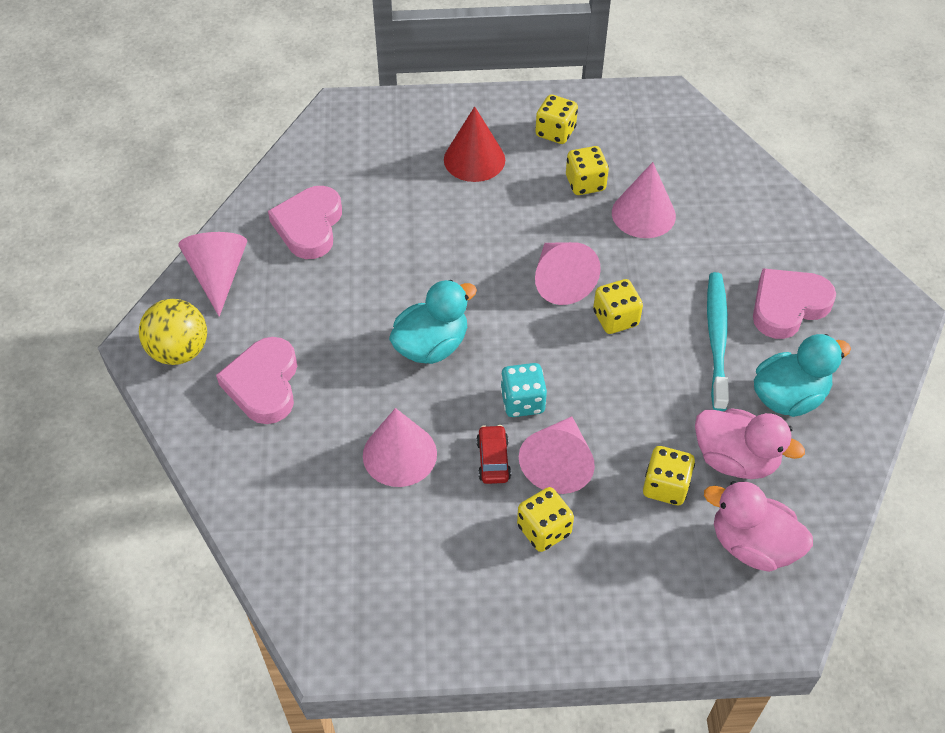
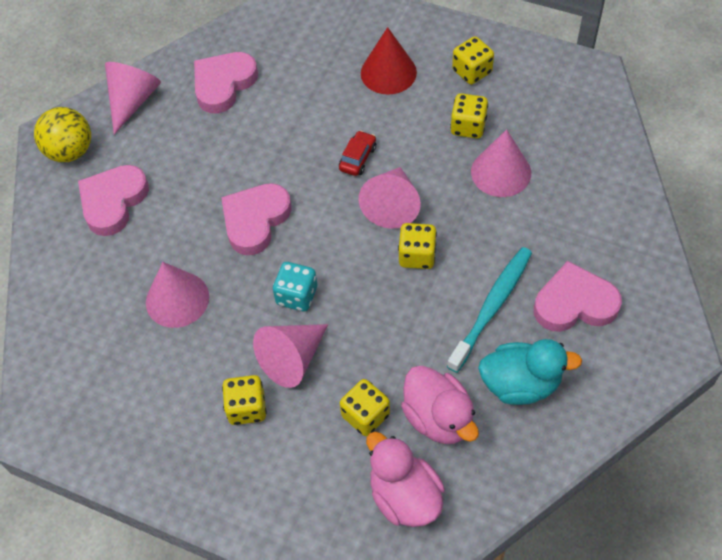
camera: 30 degrees right, 5 degrees up
(431, 346) = (255, 220): turquoise duck -> pink heart
(493, 460) = (244, 334): red car -> red car (357, 158)

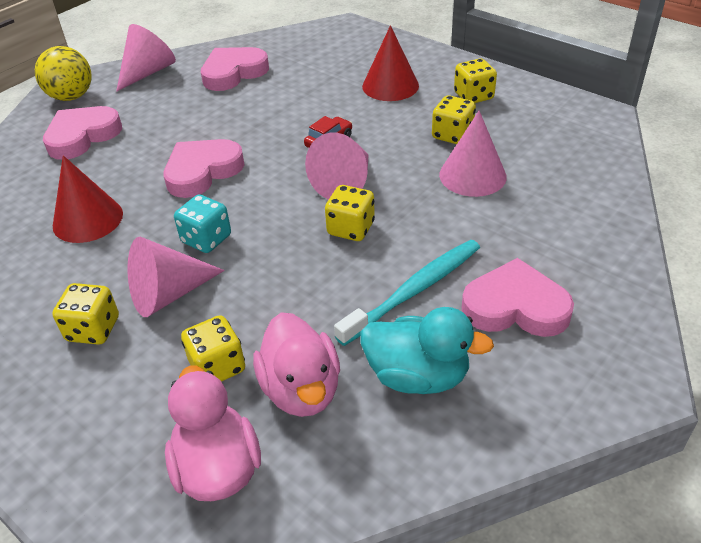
camera: 15 degrees right, 15 degrees down
(177, 299) = (88, 219): pink cone -> red cone

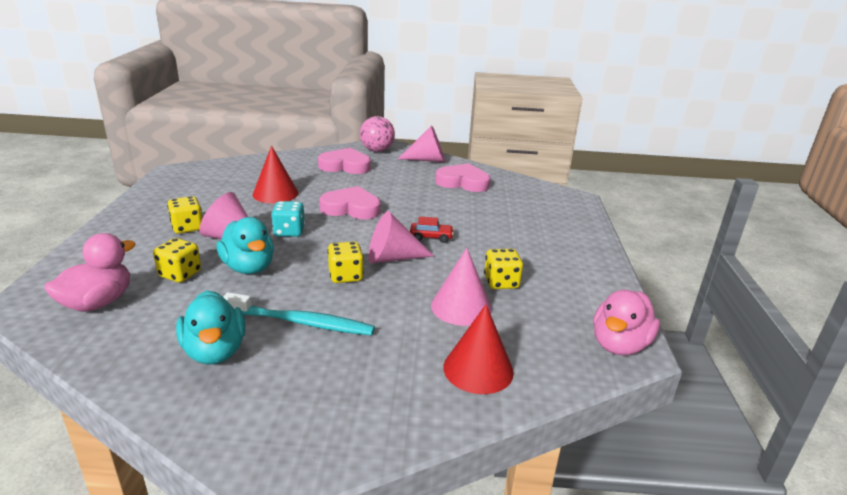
camera: 50 degrees right, 15 degrees down
(71, 97) = (377, 150): yellow ball -> pink ball
(261, 299) = (249, 267): none -> turquoise duck
(301, 389) = (176, 309): pink duck -> pink duck (619, 345)
(390, 86) = (528, 238): red cone -> red cone (478, 369)
(473, 96) = (566, 276): yellow dice -> none
(515, 307) = (320, 375): pink heart -> none

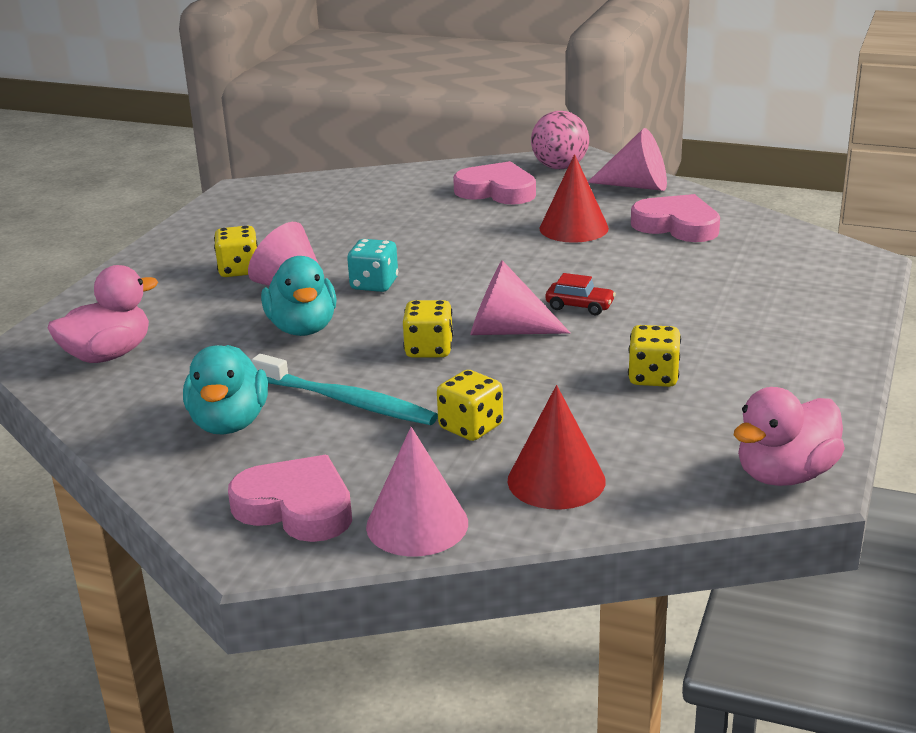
camera: 20 degrees right, 0 degrees up
(180, 274) = (213, 329): yellow dice -> yellow dice (471, 427)
(275, 193) = (374, 229): red cone -> red cone (573, 228)
(351, 208) = (477, 256): pink heart -> pink heart (296, 507)
(461, 307) = (574, 404): pink cone -> pink cone (417, 524)

